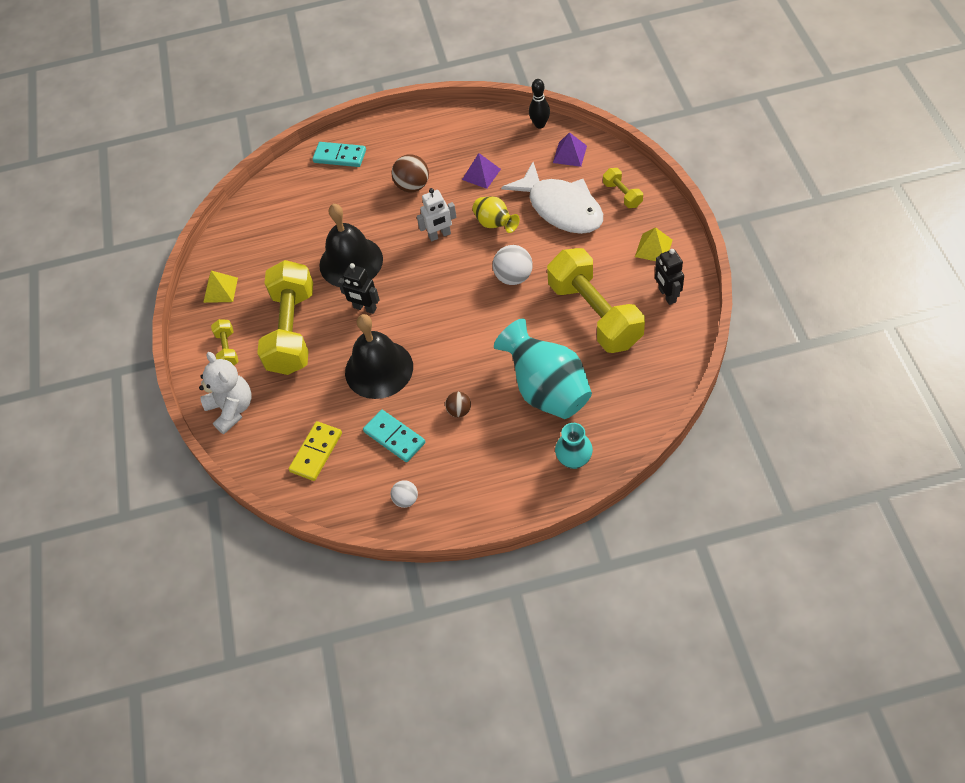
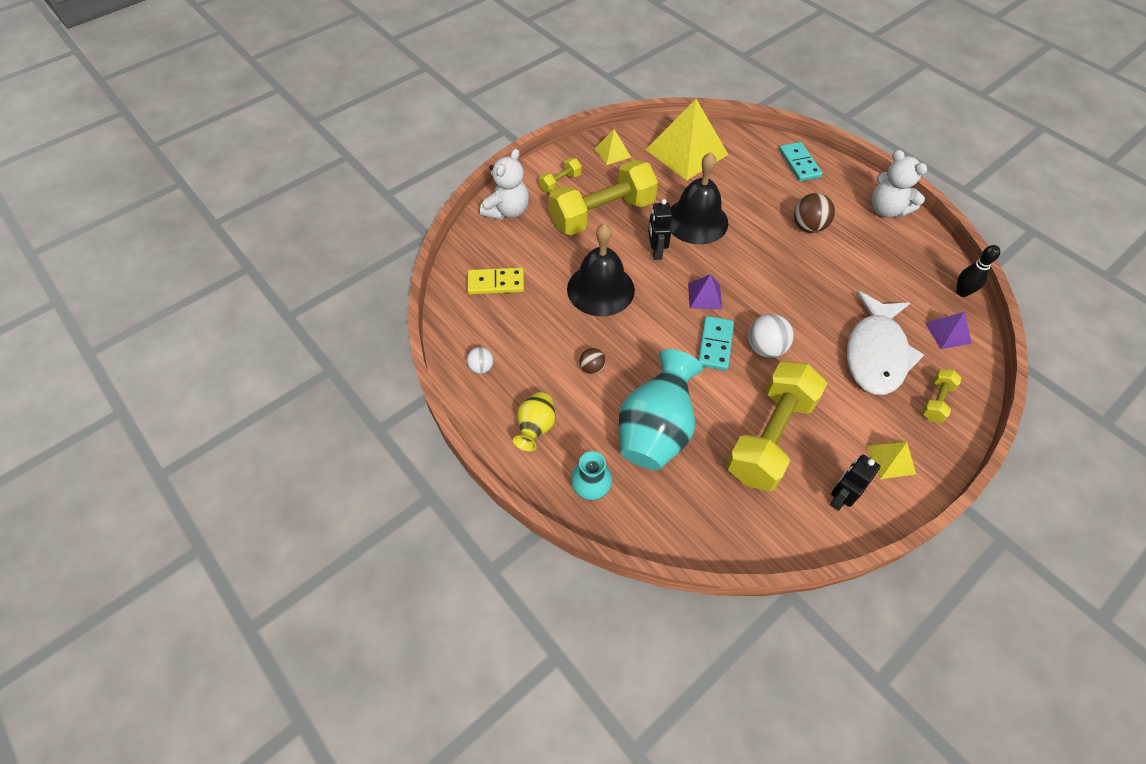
camera: 55 degrees right, 0 degrees up
(264, 231) = (686, 152): none -> yellow pyramid
(394, 437) = (538, 331): turquoise domino -> turquoise domino (715, 345)
(431, 125) = (887, 210): none -> white teddy bear
(439, 235) = (770, 270): white robot -> none
(481, 174) = (863, 271): purple pyramid -> purple pyramid (705, 296)
(495, 224) = (814, 307): yellow vase -> yellow vase (535, 428)

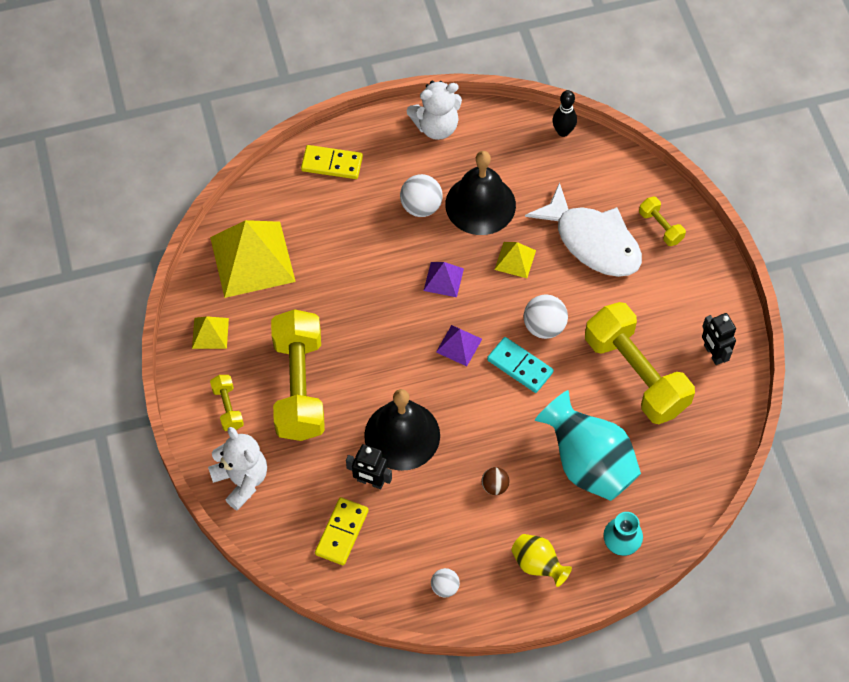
camera: 65 degrees left, 5 degrees up
(656, 251) = (379, 360): black robot -> black robot (370, 481)
(696, 221) = (358, 302): black bell -> black bell (480, 204)
(799, 164) = (332, 164): turquoise domino -> yellow domino
(808, 227) = (421, 207): brown ball -> white ball
(891, 459) = (697, 295): yellow pyramid -> yellow pyramid (515, 260)
(947, 333) = (599, 172): purple pyramid -> purple pyramid (443, 279)

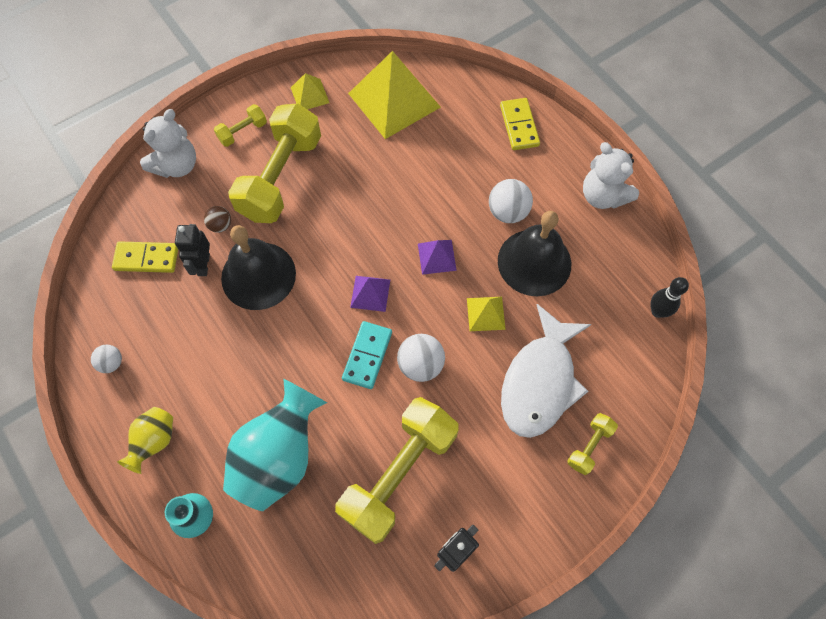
camera: 70 degrees right, 5 degrees up
(299, 386) = (281, 177): yellow dumbbell -> yellow dumbbell turned 45 degrees counterclockwise
(494, 486) = (228, 374): brown ball -> brown ball (220, 225)

